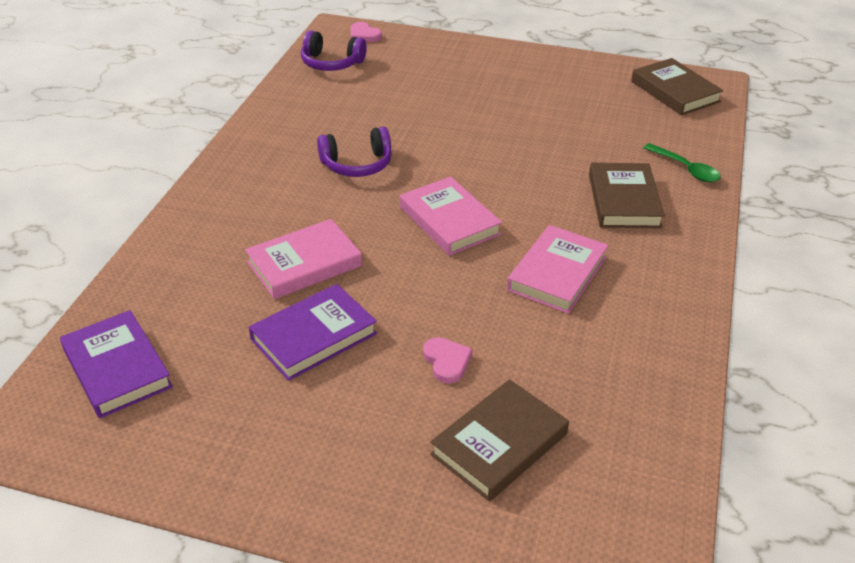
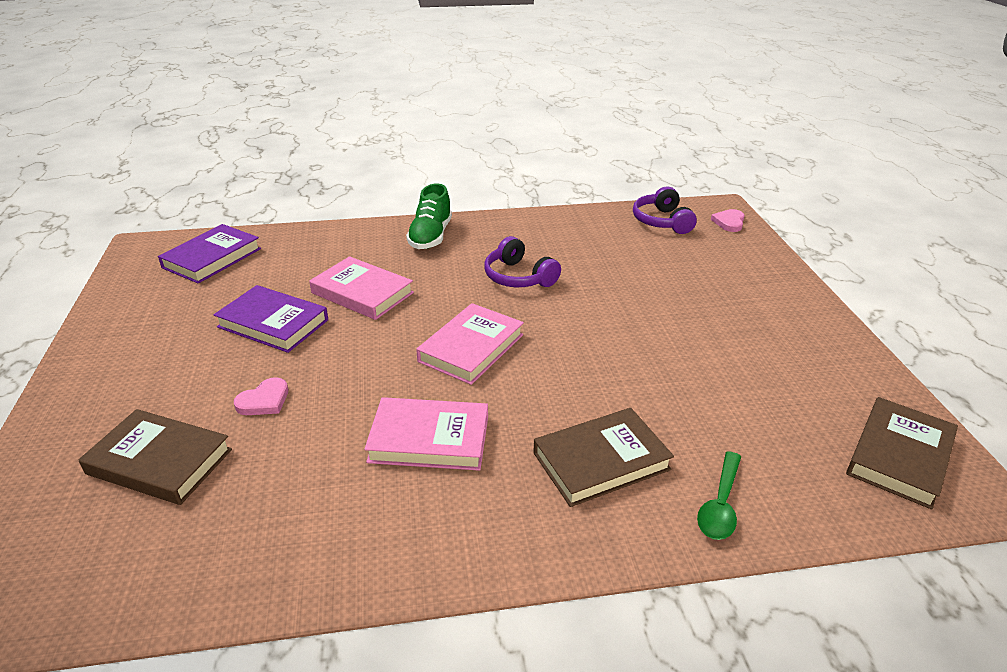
camera: 65 degrees right, 5 degrees down
(229, 194) = (430, 236): none -> green shoe

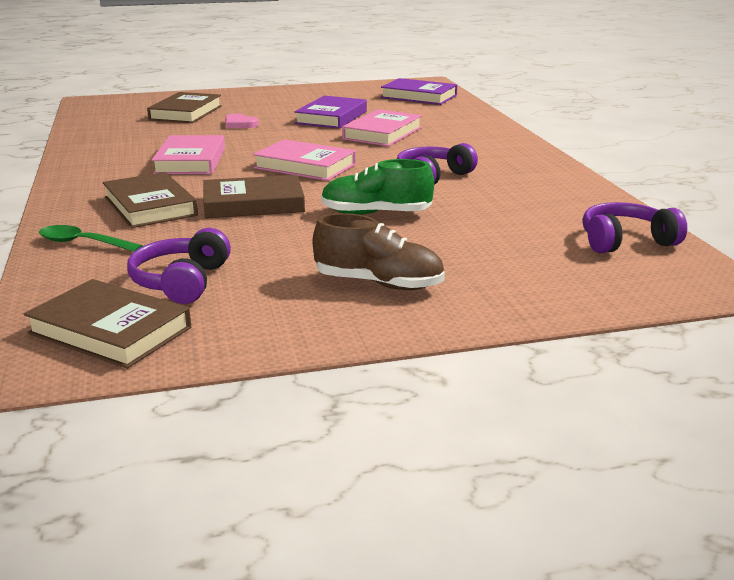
camera: 85 degrees right, 10 degrees down
(430, 236) = (497, 145): green shoe -> green shoe (376, 214)
(591, 383) = (253, 203): none -> brown book
(729, 222) = (665, 285): pink heart -> none
(761, 321) = (378, 283): none -> brown shoe
(792, 421) = (181, 282): none -> purple headphones

